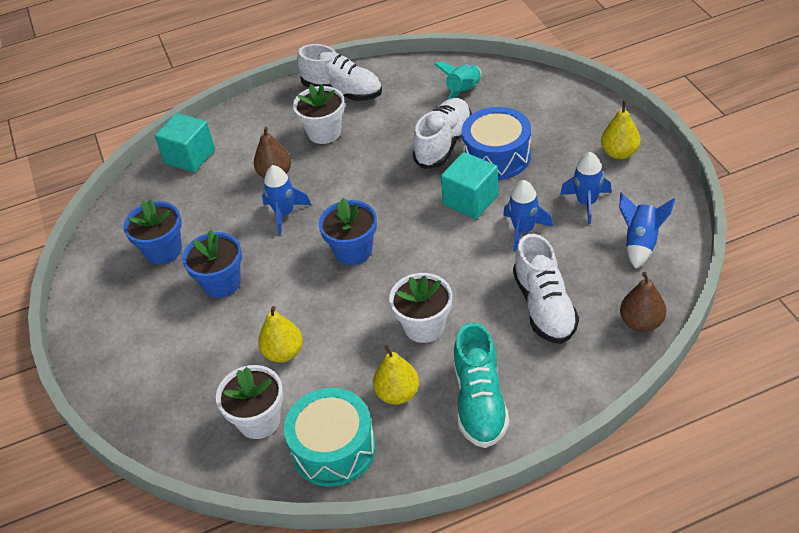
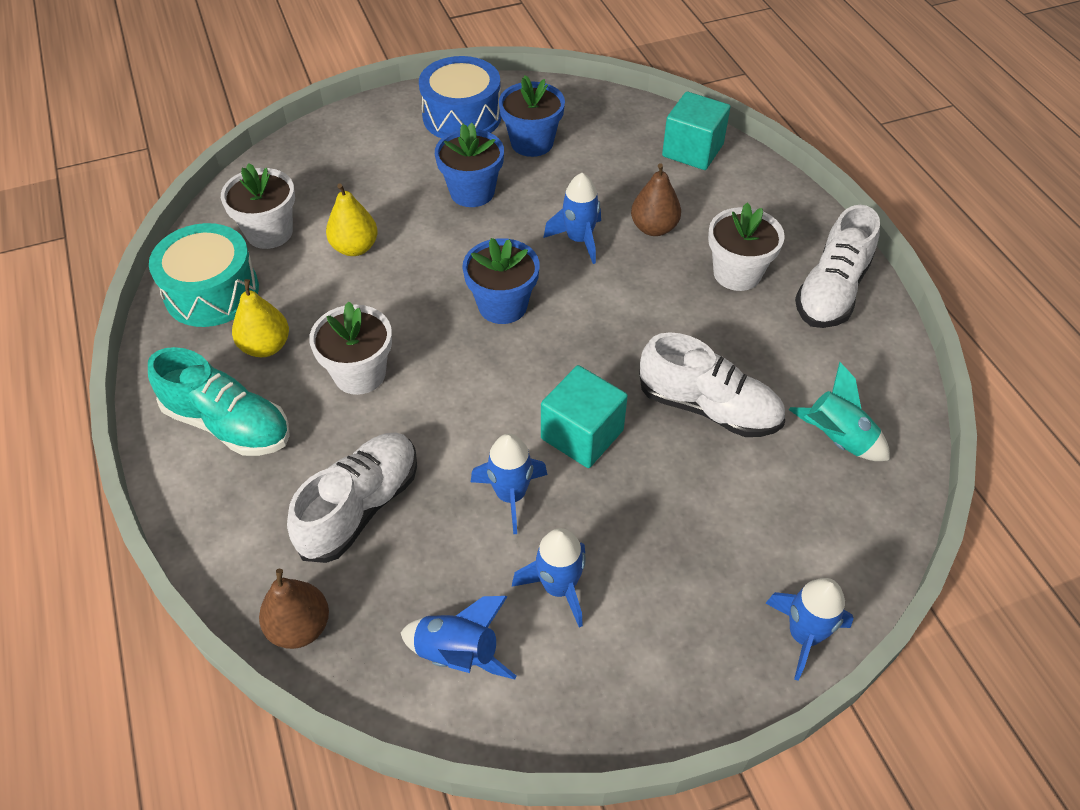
camera: 85 degrees right, 5 degrees up
(480, 401) = (228, 424): turquoise shoe -> turquoise shoe turned 150 degrees counterclockwise
(497, 156) = (676, 474): blue drum -> blue drum (462, 116)
(544, 306) = (360, 507): white shoe -> white shoe turned 135 degrees clockwise
(596, 106) = (804, 635): none -> blue rocket
(619, 153) = (676, 655): yellow pear -> none

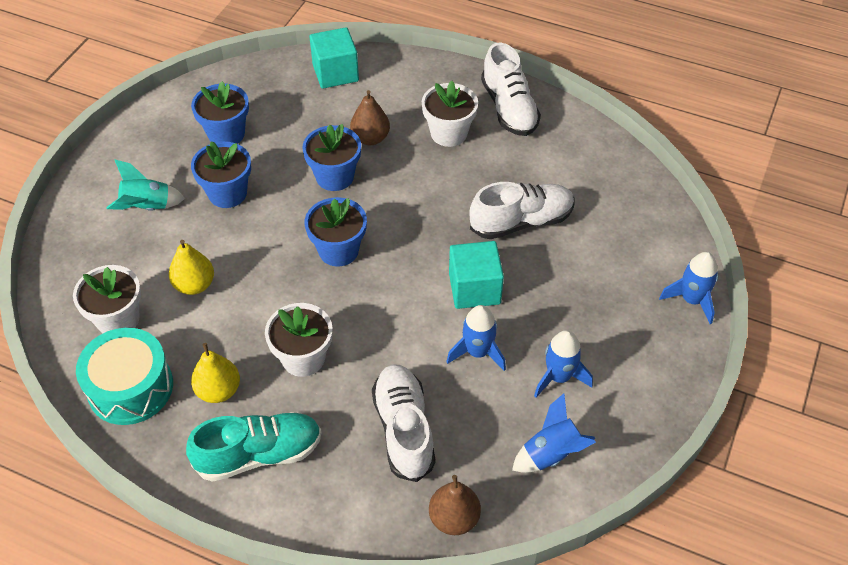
camera: 45 degrees left, 0 degrees up
(462, 116) = (153, 147): blue drum -> none
(579, 240) = (335, 177): blue rocket -> blue flower pot
(836, 439) = (600, 190): turquoise rocket -> turquoise rocket (147, 207)

